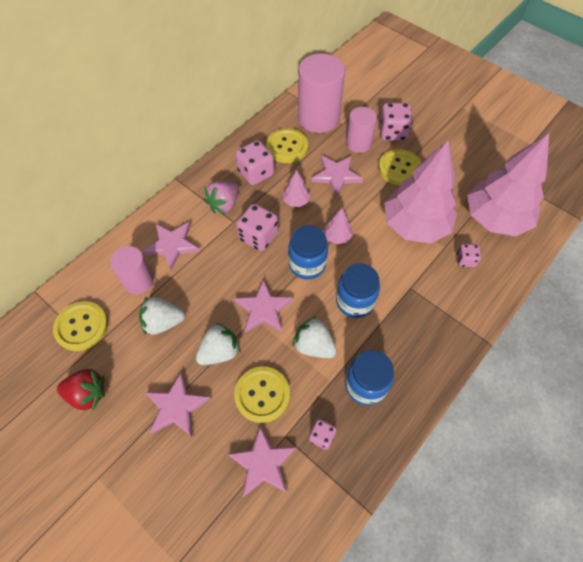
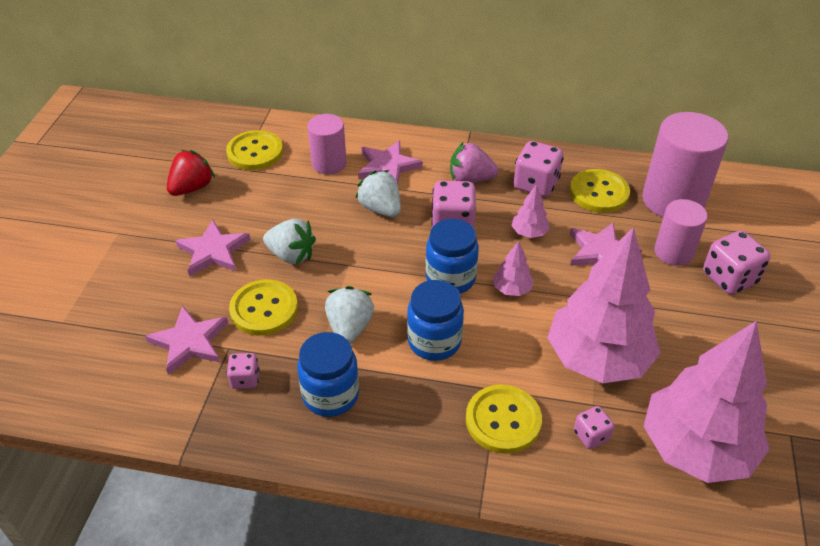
camera: 60 degrees right, 15 degrees down
(87, 394) = (192, 188): red strawberry -> red strawberry turned 120 degrees counterclockwise
(163, 322) = (296, 201): white strawberry -> white strawberry (381, 209)
(263, 309) = (365, 267): pink star -> none
(399, 168) = (676, 308): yellow button -> yellow button (503, 420)

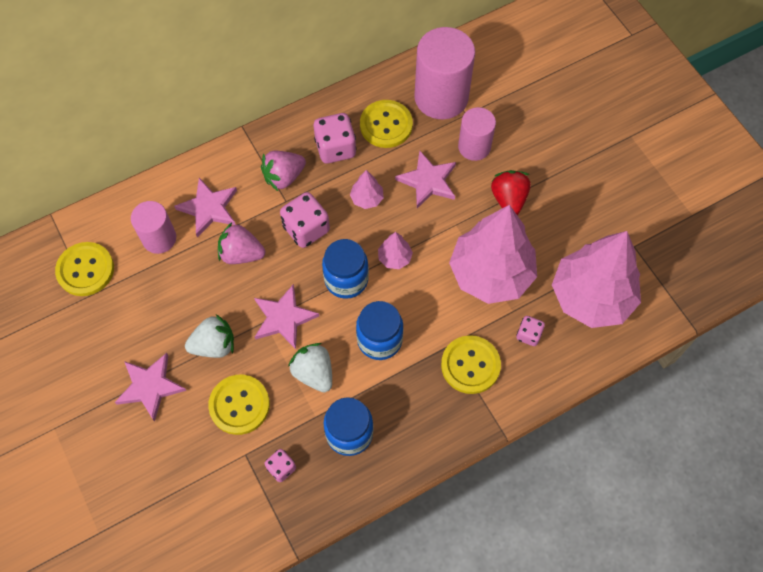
camera: 40 degrees left, 20 degrees up
(189, 342) = (213, 472): pink star -> pink star (284, 318)
(192, 188) = (69, 343): red strawberry -> red strawberry (508, 199)
(381, 209) = (241, 254): white strawberry -> pink strawberry
(729, 278) = (523, 145): pink dice -> none

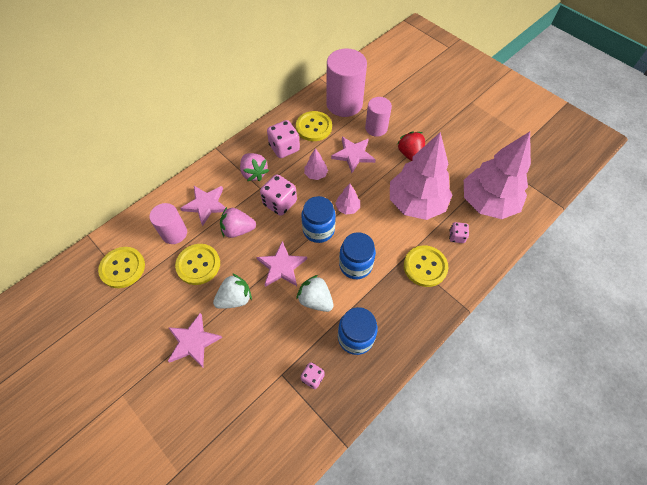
camera: 15 degrees left, 5 degrees down
(239, 405) = (266, 338): yellow button -> yellow button (198, 265)
(284, 177) = (254, 173): pink strawberry -> pink strawberry turned 75 degrees counterclockwise

